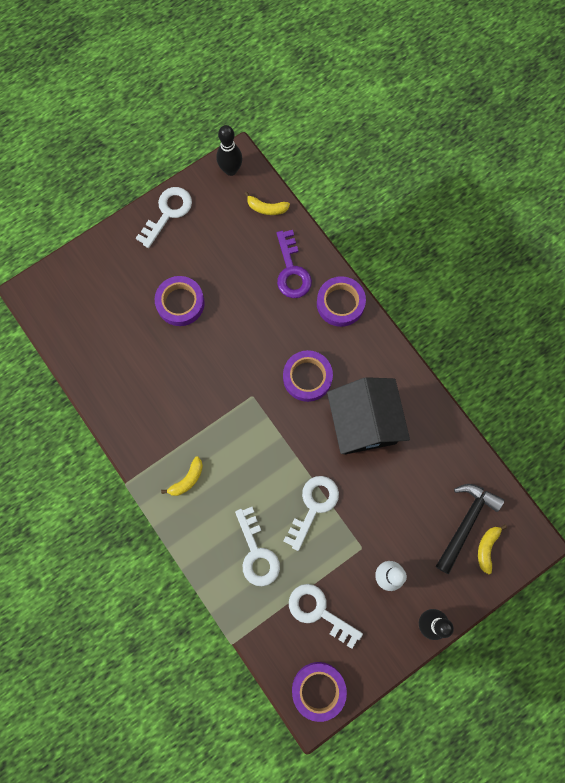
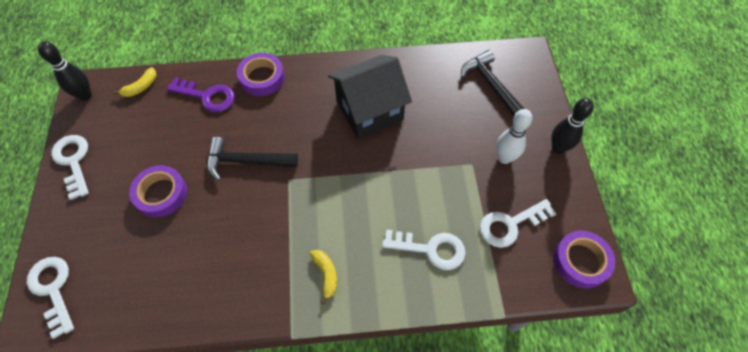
camera: 60 degrees left, 15 degrees down
(248, 349) = (246, 162): none -> black hammer
(307, 377) = (303, 130): purple tape -> none
(313, 506) = (416, 182): white key -> white key (53, 289)
(364, 423) = (369, 111): black house -> black house turned 45 degrees counterclockwise
(487, 548) = (517, 82): yellow banana -> none

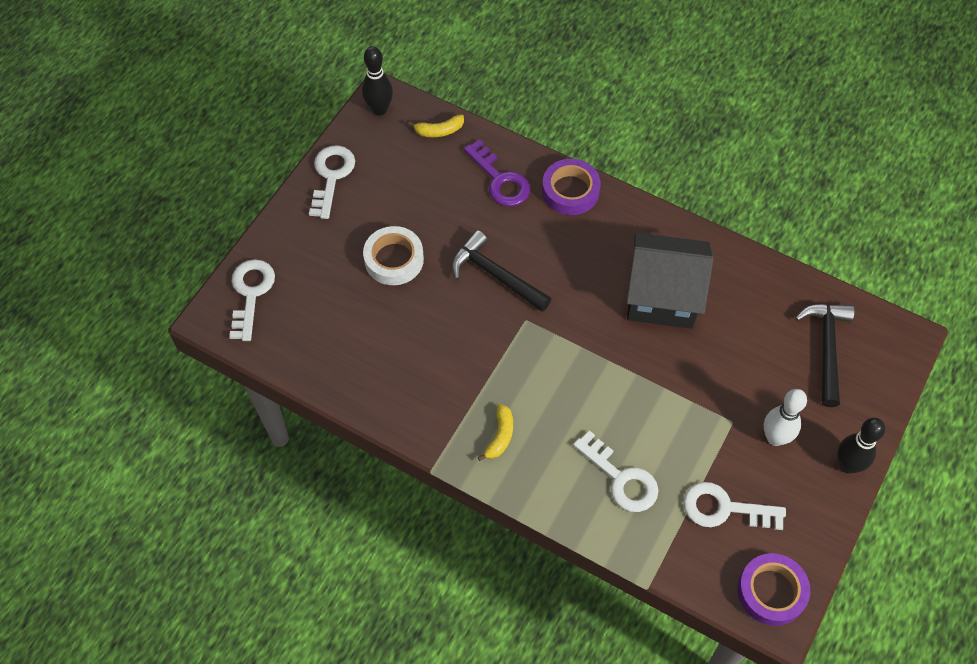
camera: 35 degrees right, 0 degrees up
(161, 194) = (394, 259): purple tape -> white tape

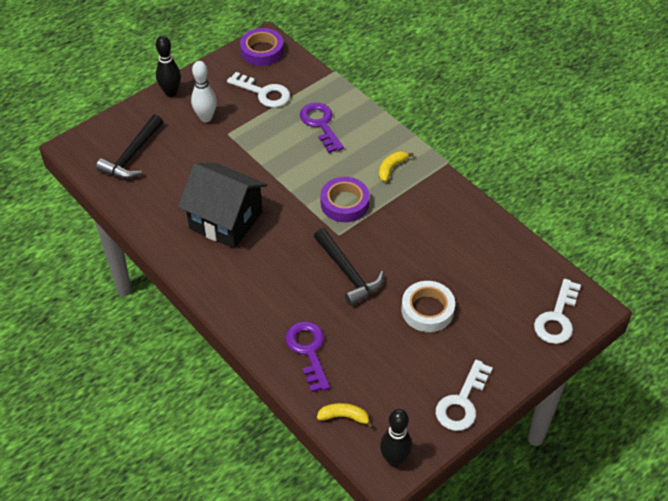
camera: 160 degrees left, 10 degrees down
(570, 191) = (252, 322): purple tape -> purple tape (344, 203)
(621, 478) = (320, 124): white key -> purple key

